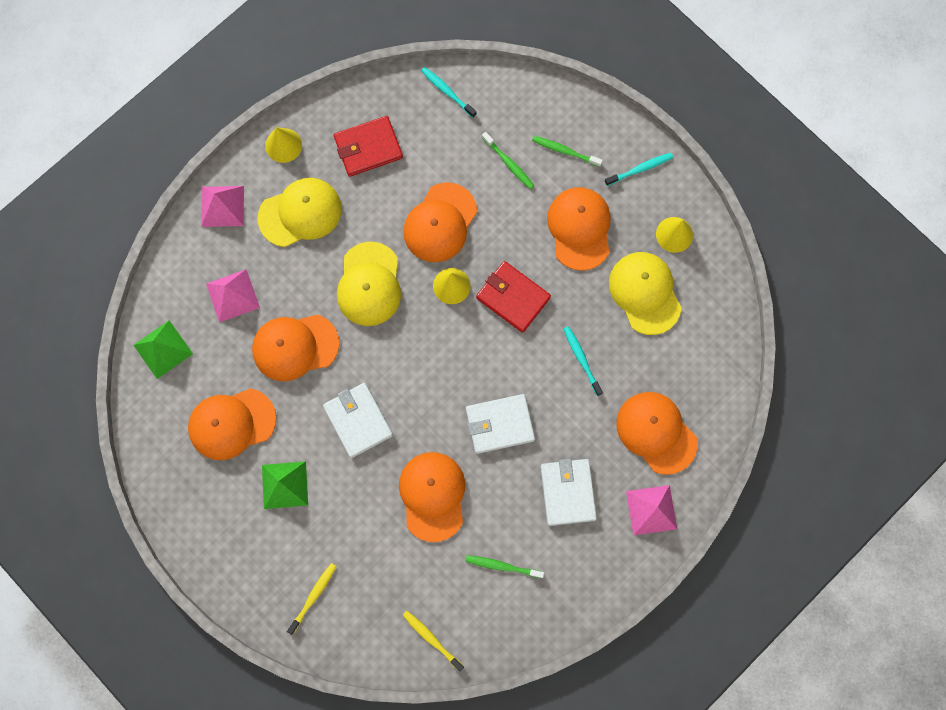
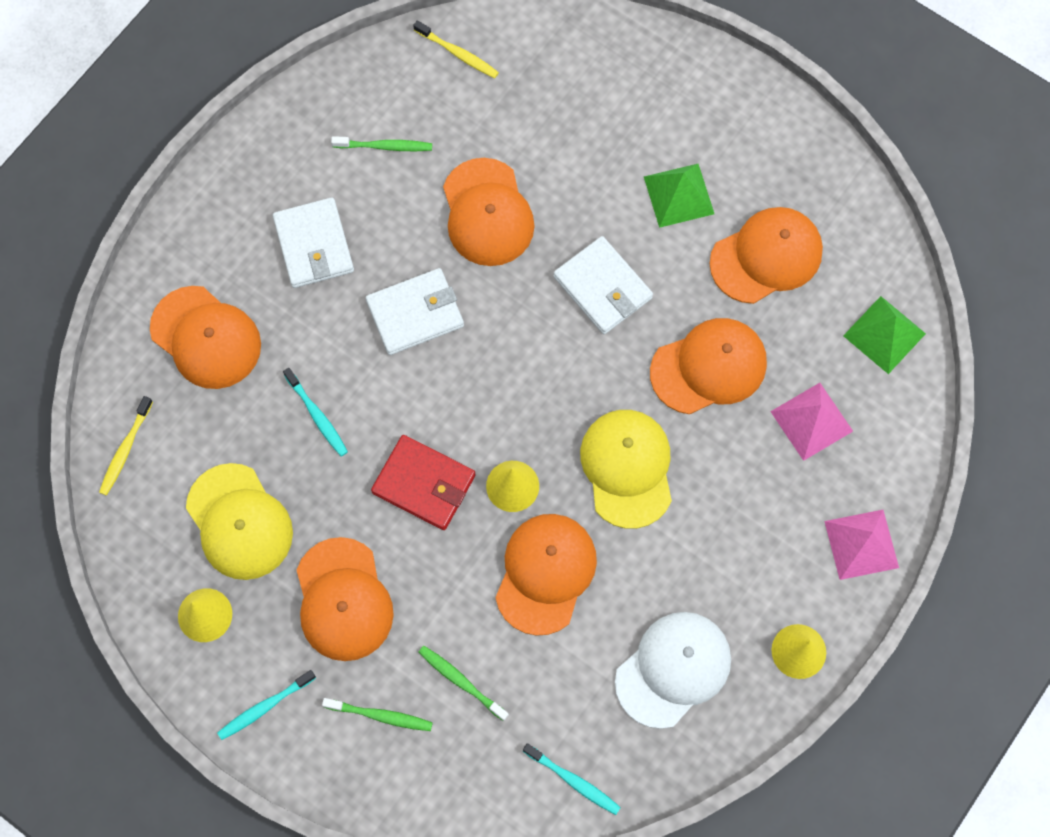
camera: 170 degrees right, 5 degrees down
(300, 213) = (748, 553): yellow cap -> none
(313, 597) = (612, 76): yellow toothbrush -> yellow toothbrush (126, 449)
(368, 148) = (673, 669): red wallet -> white cap
(651, 510) = (203, 242): pink pyramid -> none

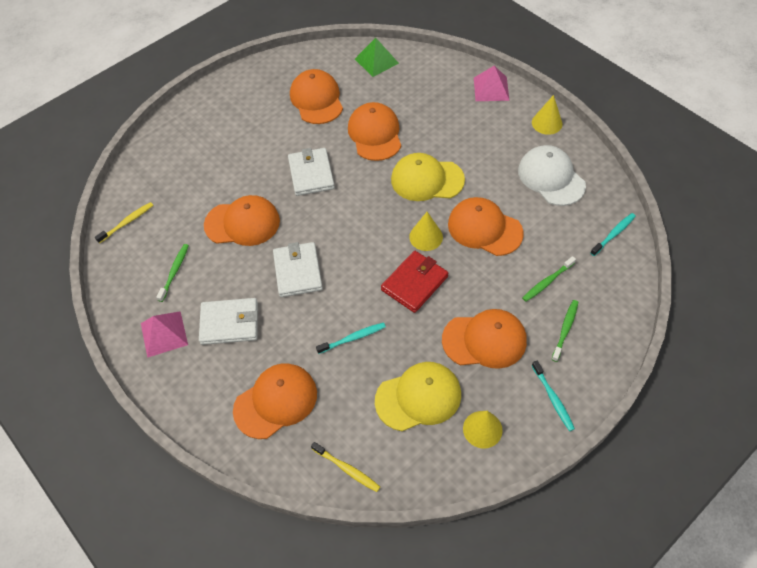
camera: 75 degrees left, 15 degrees down
(602, 287) = (311, 174): white wallet -> white wallet turned 75 degrees counterclockwise
(678, 195) = (265, 131): green pyramid -> none
(811, 421) = (418, 97): pink pyramid -> pink pyramid (164, 333)

